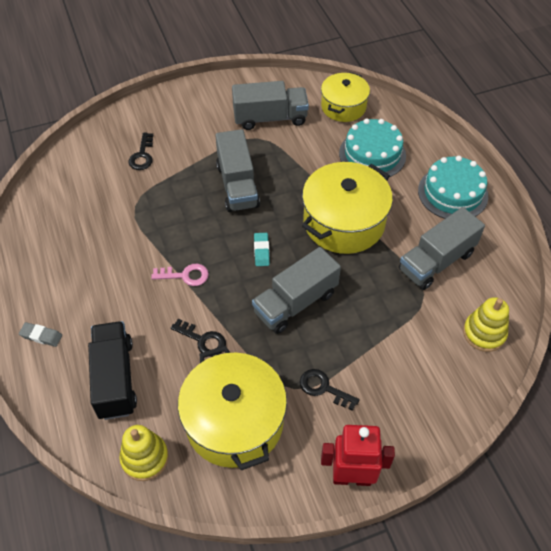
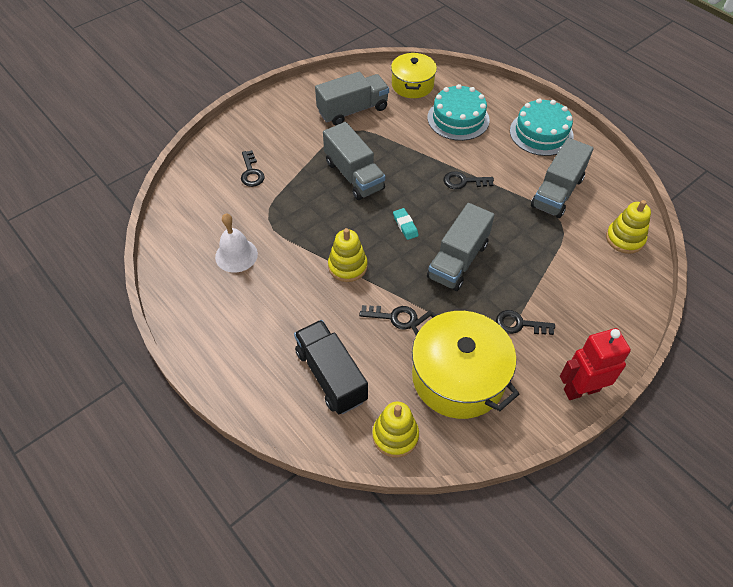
camera: 20 degrees left, 0 degrees up
(41, 336) = (239, 360): grey eraser -> none
(88, 233) = (236, 255): none -> white bell
(185, 275) = (347, 266): pink key -> yellow stacking toy
(344, 222) = (463, 181): yellow pot -> black key

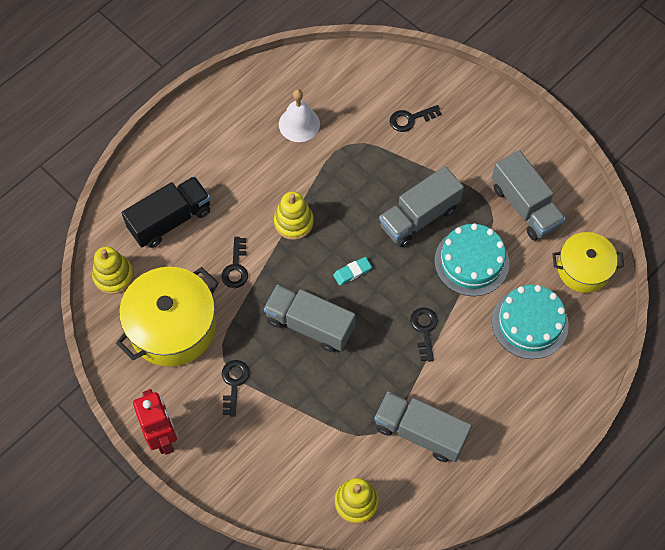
camera: 85 degrees right, 10 degrees up
(541, 133) = (519, 420): turquoise cake -> turquoise cake (471, 262)

